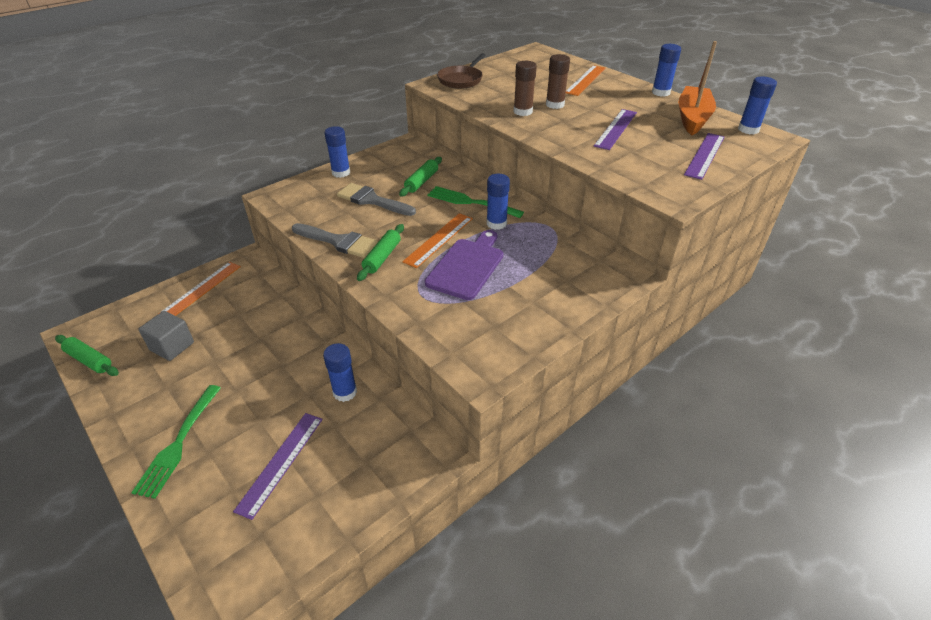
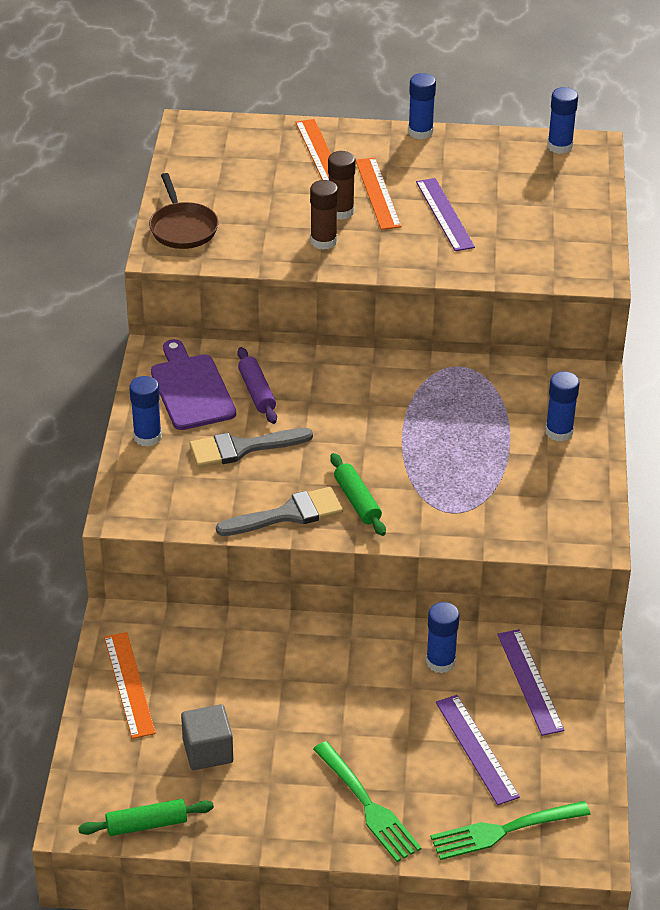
camera: 45 degrees left, 0 degrees up
(421, 181) = (256, 392): green rolling pin -> purple rolling pin
(439, 239) = (380, 447): orange ruler -> orange ruler (378, 193)
(467, 266) = (447, 458): purple cutting board -> purple cutting board (191, 389)
(471, 202) = (347, 385): green fork -> green fork (505, 830)
(496, 223) = (407, 394): blue glue stick -> blue glue stick (559, 432)
(692, 118) = (494, 157): orange boat -> none
(705, 155) = (561, 205): purple ruler -> purple ruler (530, 681)

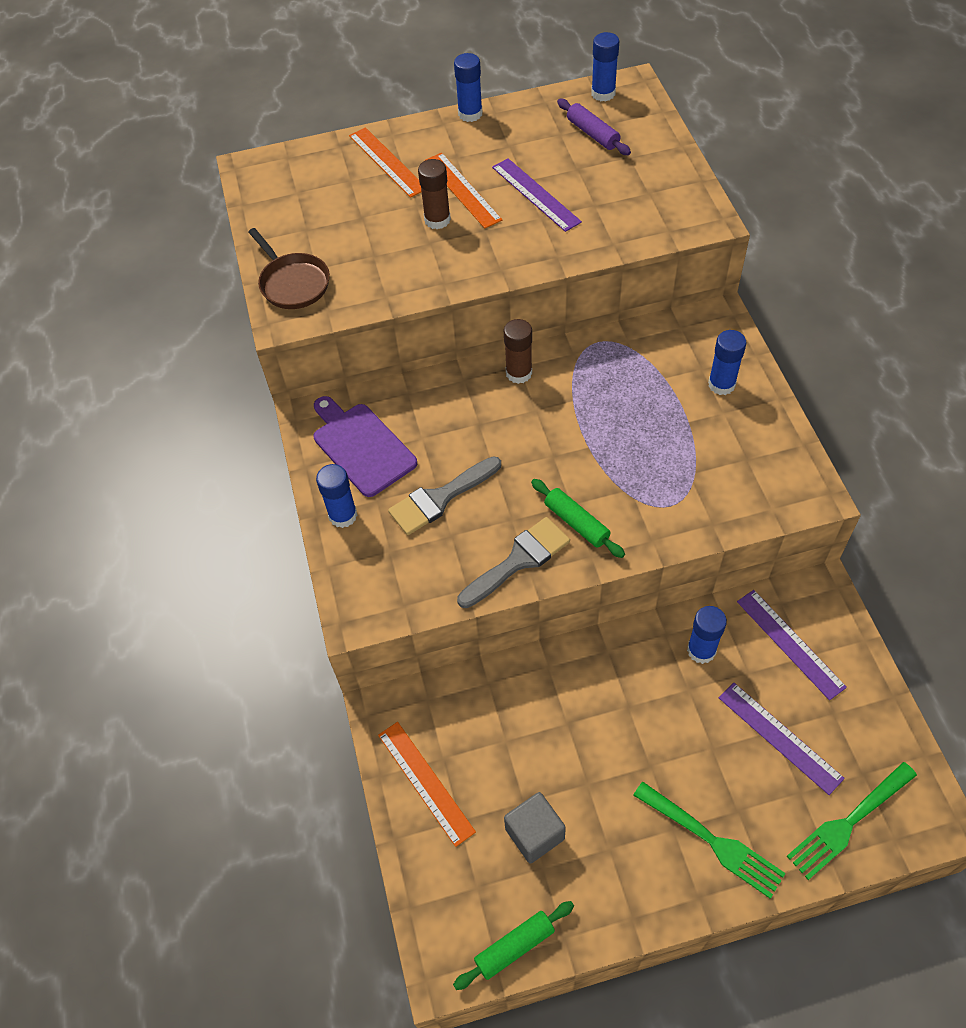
camera: 15 degrees left, 15 degrees up
(256, 392) = (425, 430): purple rolling pin -> purple rolling pin (592, 134)
(323, 241) = (436, 257): brown glue stick -> brown glue stick (519, 373)

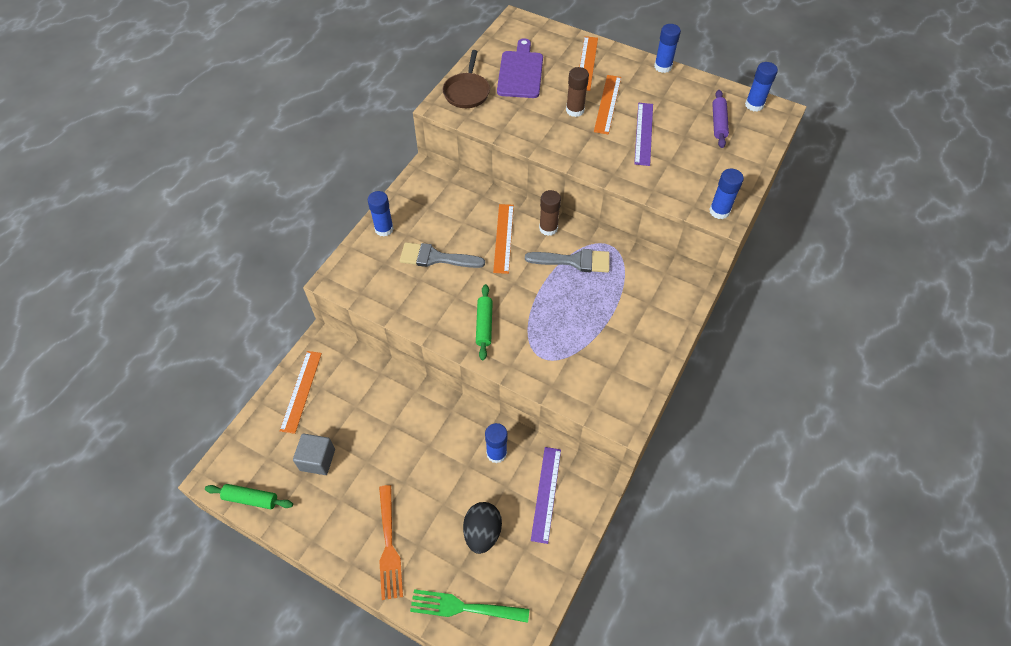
camera: 40 degrees right, 0 degrees up
(361, 446) = (430, 204): purple cutting board -> purple cutting board (520, 72)
(486, 419) = (504, 238): none -> orange ruler
(519, 560) = (435, 318): grey brush -> grey brush (574, 261)
(711, 840) = (388, 545): green fork -> orange fork
(721, 384) = (649, 320): blue glue stick -> blue glue stick (719, 211)
(780, 737) = (482, 532): purple ruler -> black egg

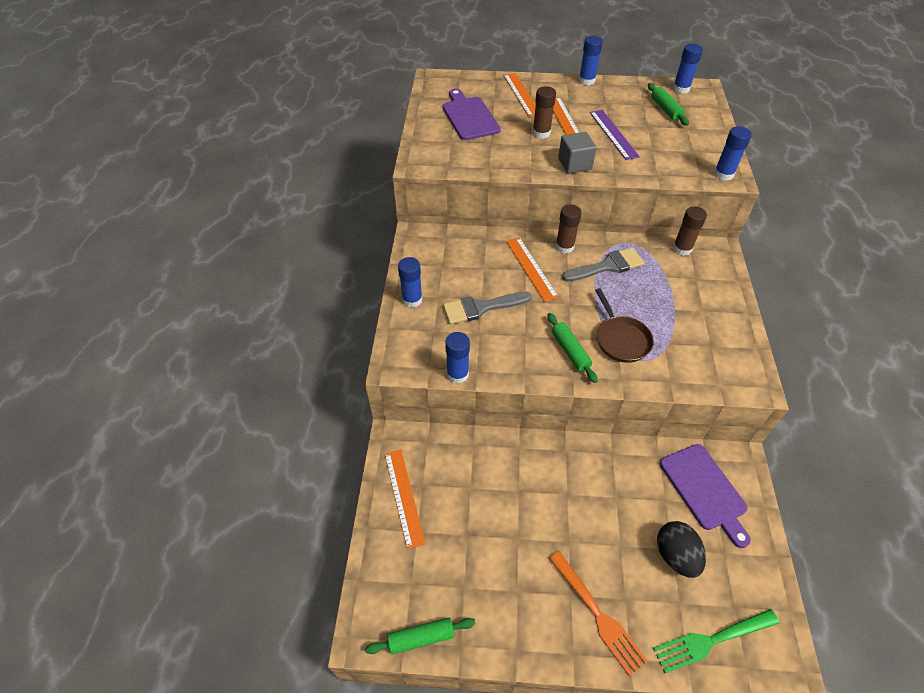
camera: 25 degrees left, 5 degrees down
(317, 460) = (466, 560): grey cube -> grey cube (574, 164)
(467, 92) = (432, 145): brown pan -> brown pan (621, 339)
(496, 453) = (634, 473): blue glue stick -> blue glue stick (457, 374)
(546, 493) = (704, 490): purple ruler -> purple cutting board
(658, 270) = (682, 249): none -> brown glue stick
(718, 123) = (665, 109): purple rolling pin -> green rolling pin

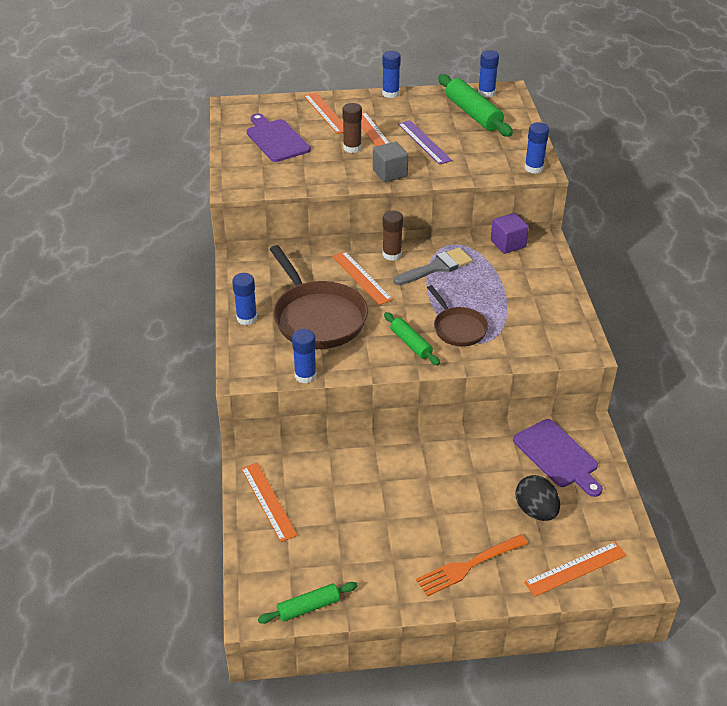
camera: 10 degrees left, 10 degrees down
(481, 308) = (317, 317): grey brush -> brown pan
(597, 614) = (469, 565): orange fork -> orange fork turned 105 degrees clockwise
(665, 109) = (473, 114): green rolling pin -> green rolling pin, size x1.70
(682, 249) = (508, 244): brown glue stick -> purple cube
(712, 639) = (575, 568): green fork -> orange ruler

